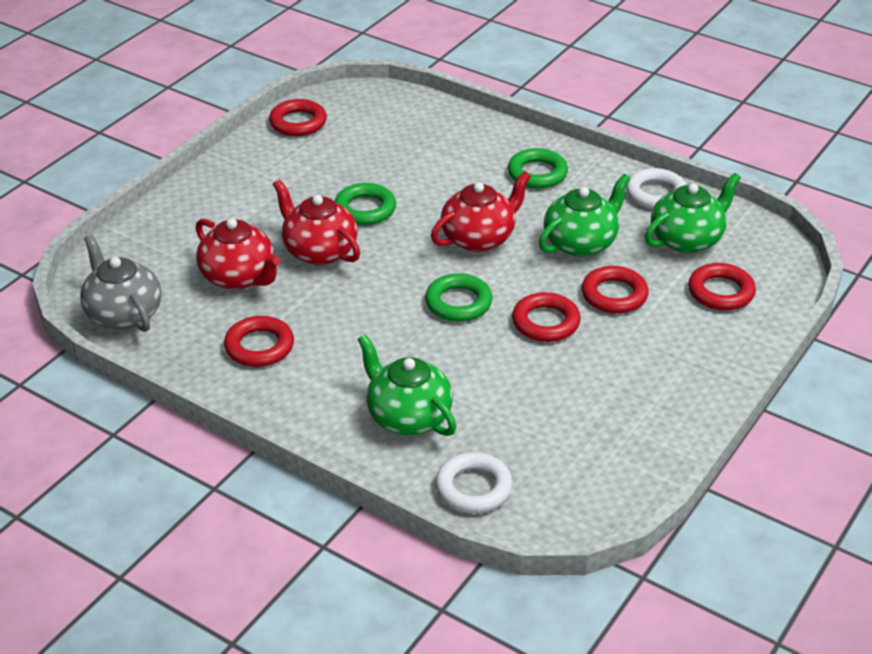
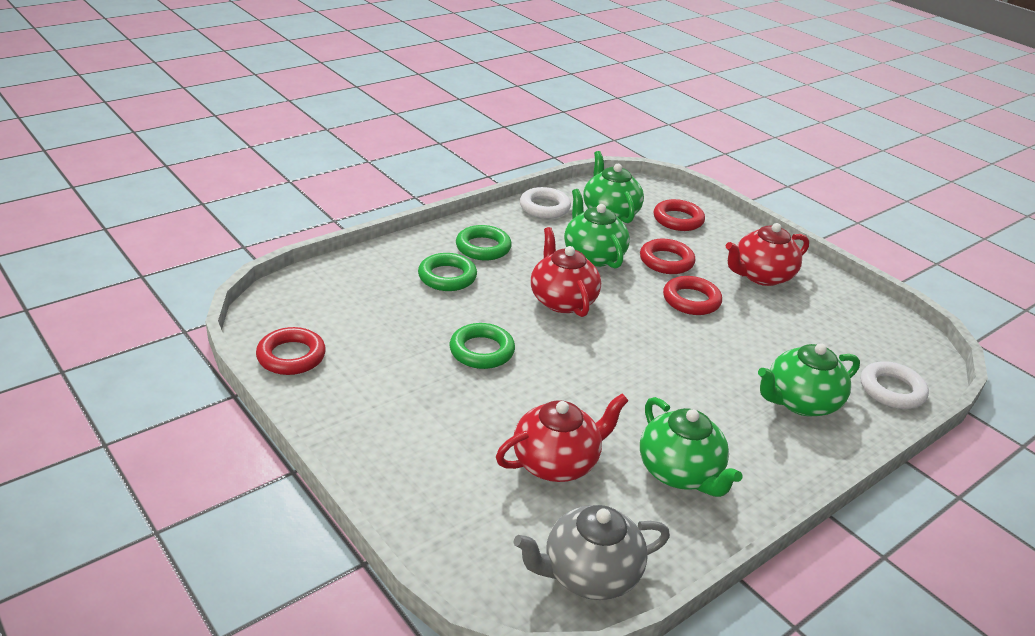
camera: 75 degrees left, 5 degrees down
(259, 346) = (680, 473): red ring -> green teapot
(319, 251) = (536, 396): red teapot -> red teapot (761, 276)
(458, 303) = (651, 335): green ring -> green ring (447, 277)

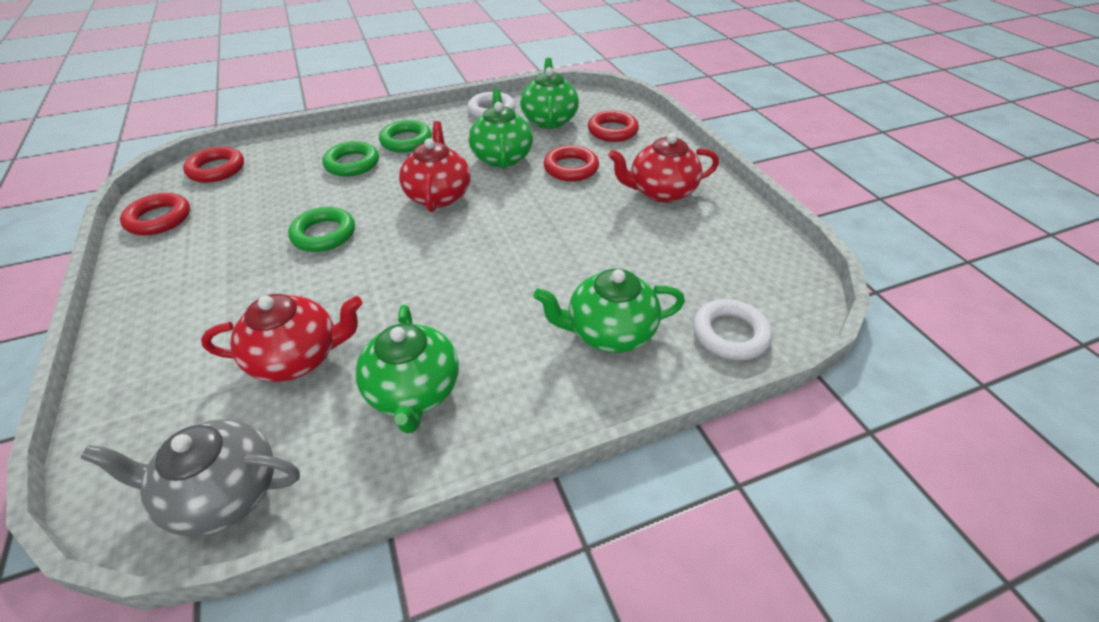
camera: 20 degrees right, 10 degrees up
(691, 300) = (567, 208): red ring -> red ring (216, 169)

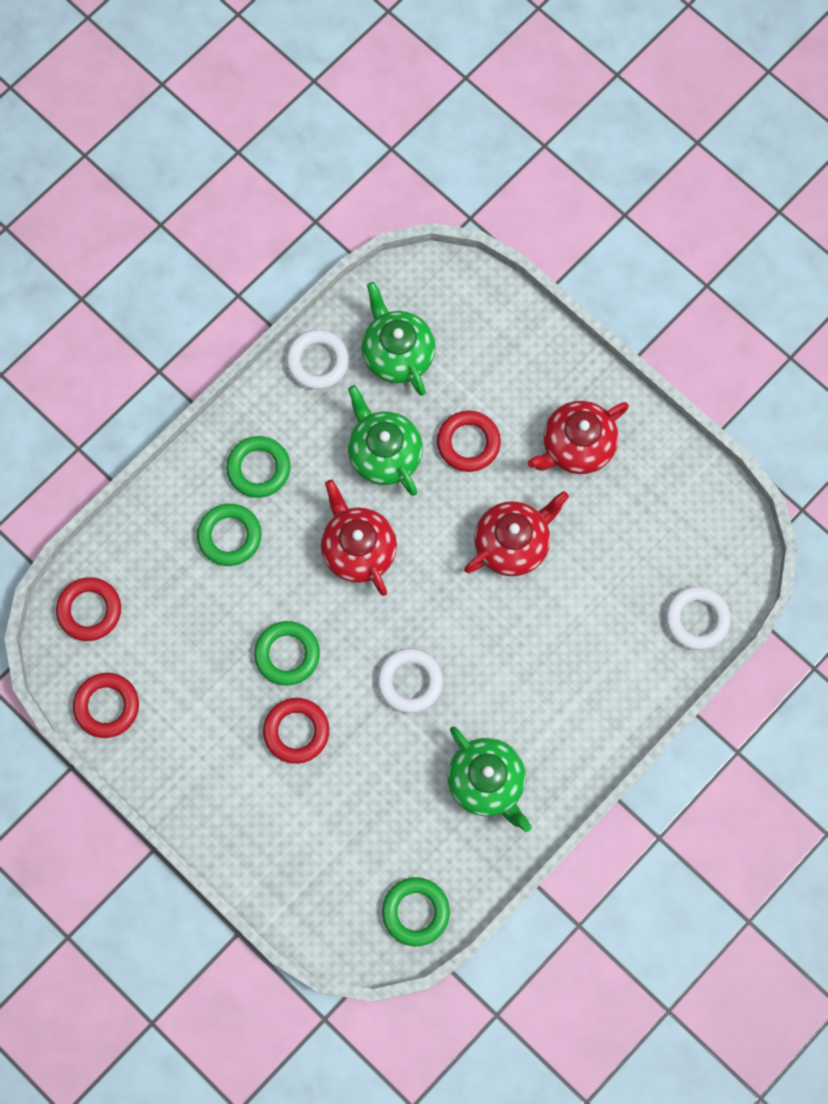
camera: 25 degrees left, 30 degrees up
(223, 493) = (415, 912): grey teapot -> green ring
(298, 357) = (377, 793): red teapot -> red teapot (513, 543)
(407, 285) = (410, 682): none -> white ring
(609, 332) = (603, 659): green teapot -> none
(612, 131) = (481, 347): red ring -> red ring (296, 731)

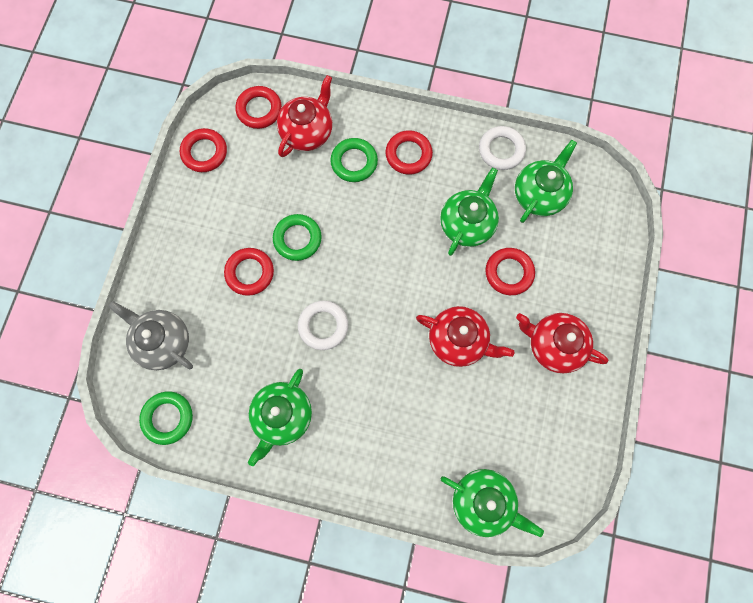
camera: 60 degrees right, 0 degrees up
(258, 468) = (408, 154): green ring -> red ring
(322, 874) = (163, 342): none -> grey teapot
(358, 549) = (393, 243): red teapot -> red teapot (307, 132)
(696, 619) = (483, 502): white ring -> green teapot

